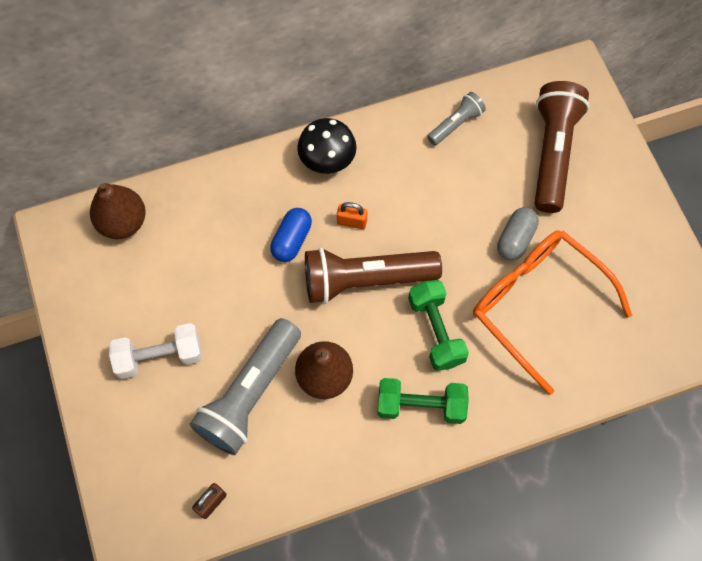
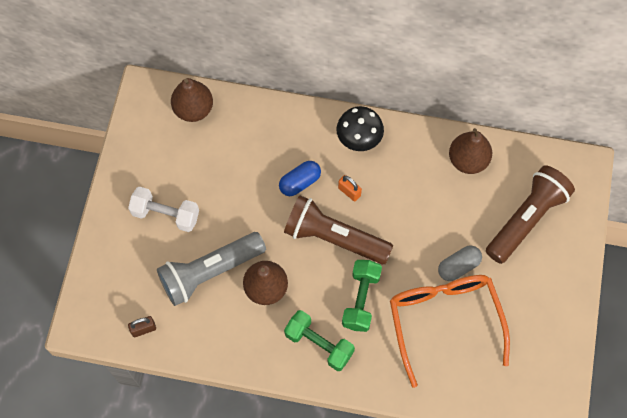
camera: 30 degrees right, 0 degrees up
(455, 124) = (468, 160): grey flashlight -> brown pear

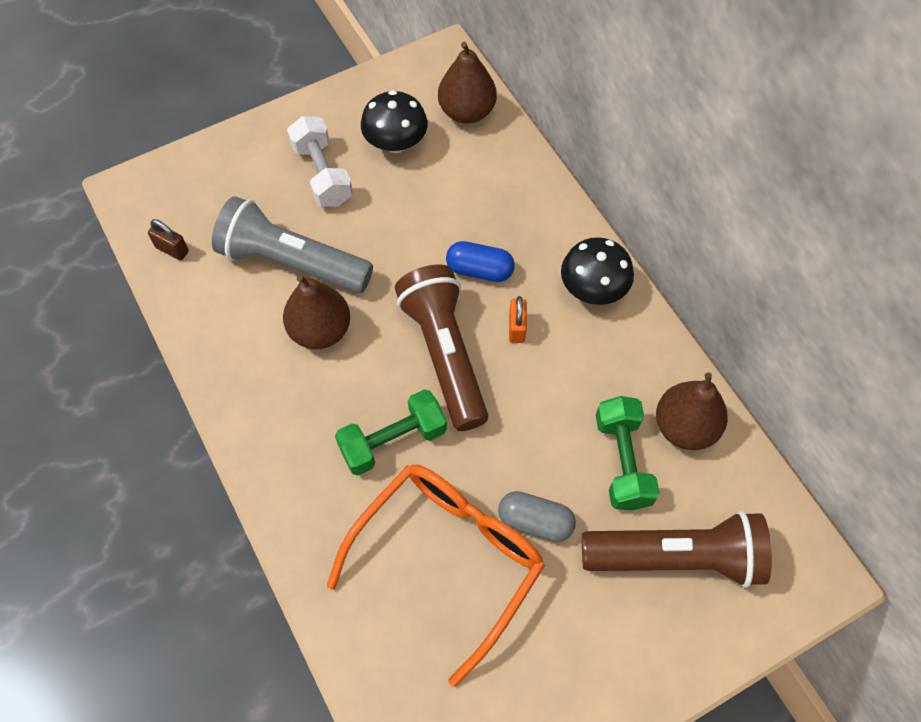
camera: 50 degrees right, 5 degrees down
(180, 161) = (395, 142): none -> black mushroom
(319, 344) = (297, 436): green dumbbell -> green dumbbell (622, 461)

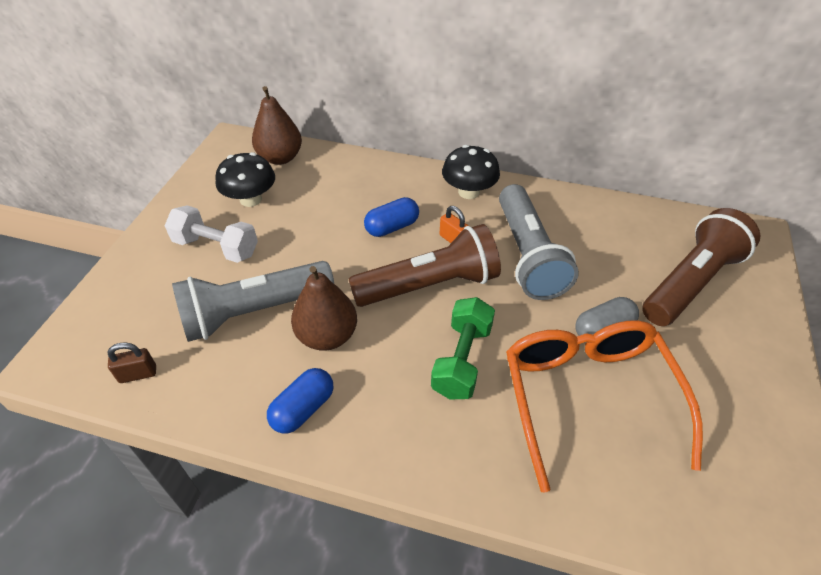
camera: 45 degrees left, 15 degrees down
(245, 375) = (303, 409): none -> blue capsule
(445, 354) = (429, 285): brown flashlight -> brown flashlight turned 135 degrees clockwise
(562, 399) = (527, 255): none -> grey flashlight
(622, 461) = (600, 259): green dumbbell -> none
(685, 427) = (604, 219): brown pear -> none

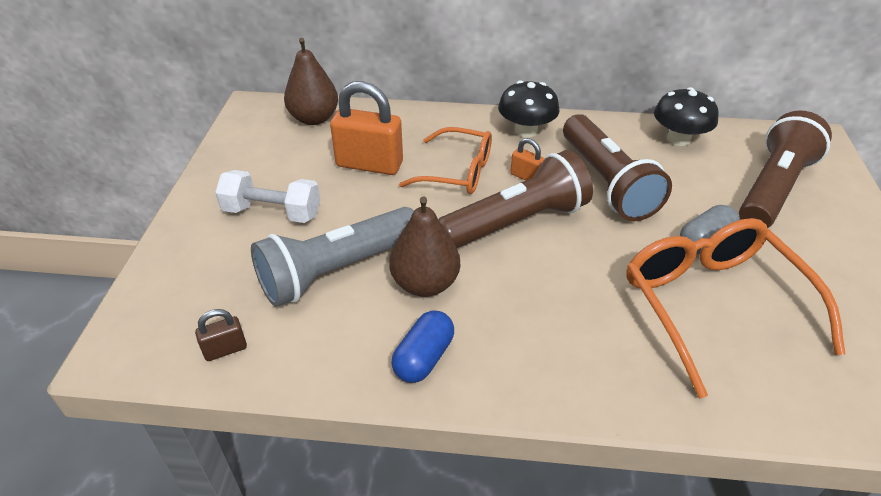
camera: 10 degrees left, 5 degrees down
(251, 199) = (295, 162): black mushroom -> black mushroom (678, 139)
(315, 210) = (369, 164): none -> orange padlock
(392, 227) = (458, 172): blue capsule -> orange glasses
(462, 360) = (574, 288): green dumbbell -> none
(527, 255) = (606, 182): grey flashlight -> brown flashlight

